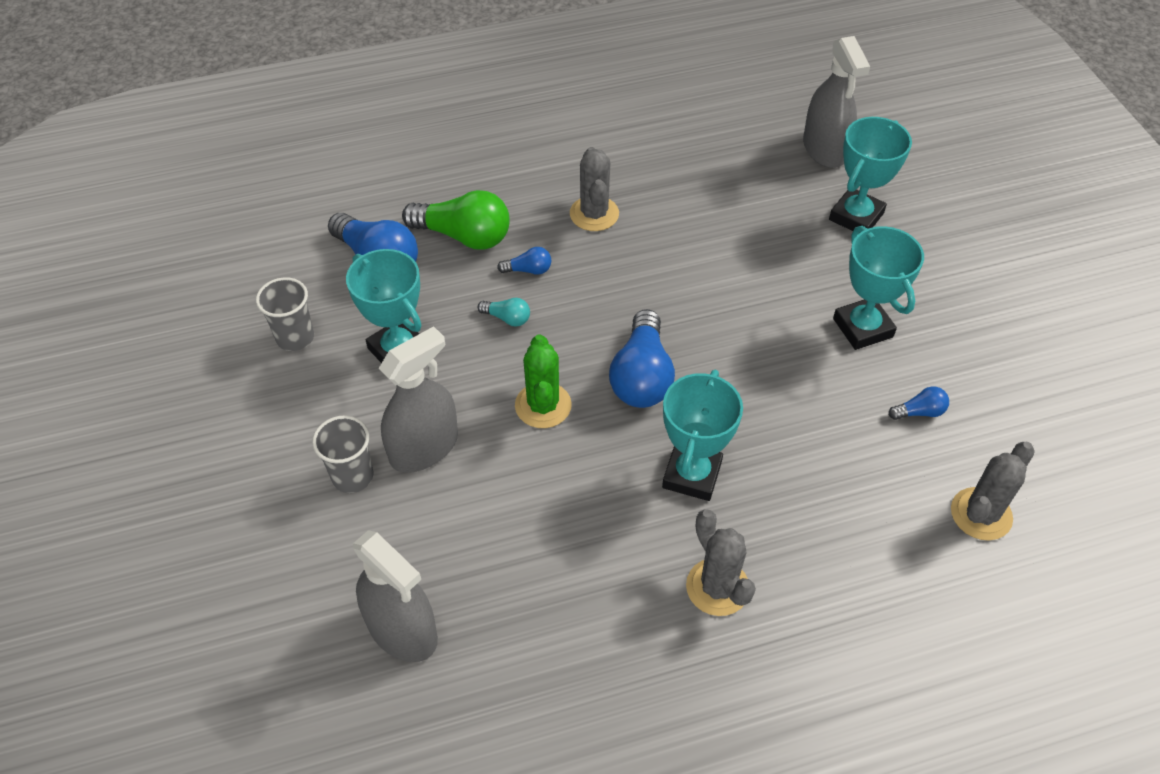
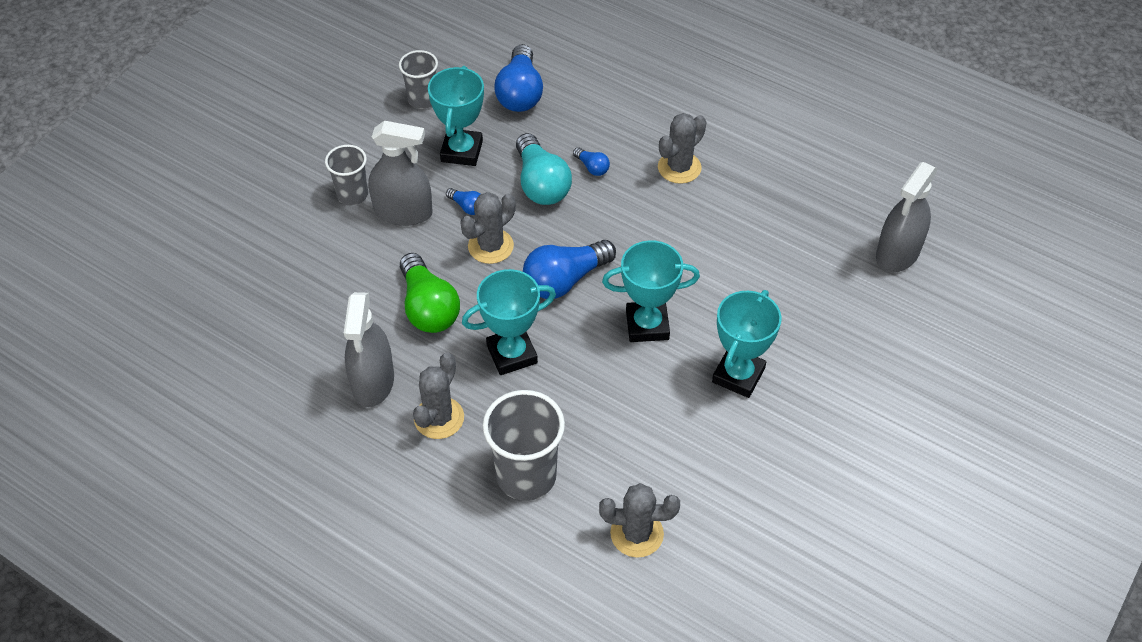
camera: 50 degrees right, 0 degrees up
(402, 630) = (275, 287): grey spray bottle -> grey spray bottle (373, 381)
(464, 236) = (585, 118): green light bulb -> green light bulb (428, 307)
(507, 318) = (541, 184): turquoise light bulb -> turquoise light bulb, size x2.14
(543, 405) = (490, 246): green cactus -> grey cactus
(848, 558) = (526, 476): none -> grey cup
(856, 216) = (847, 311): turquoise trophy -> turquoise trophy (647, 325)
(919, 412) = (693, 450): blue light bulb -> blue light bulb (467, 207)

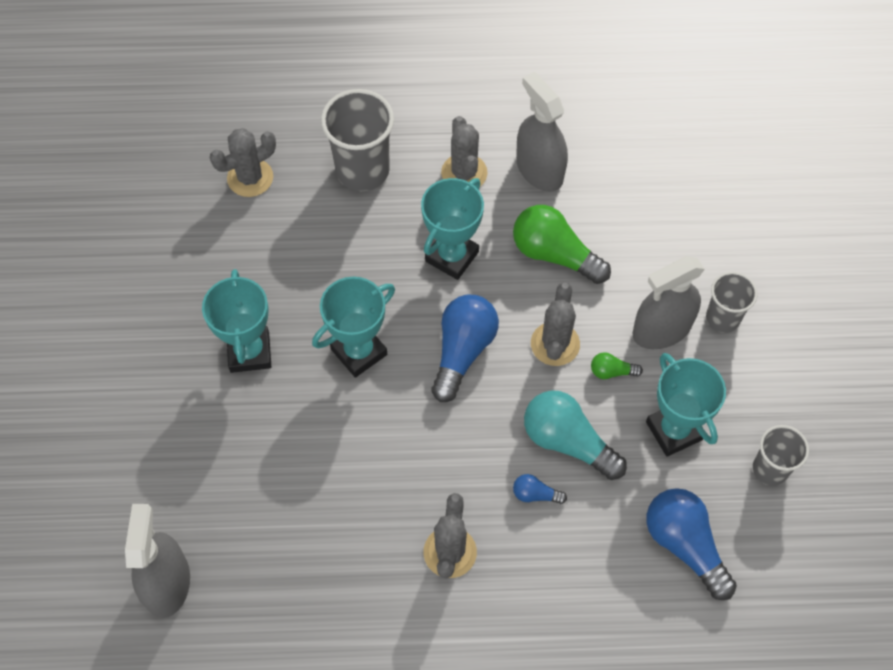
camera: 145 degrees right, 10 degrees up
(467, 207) = (612, 371): blue light bulb -> green light bulb

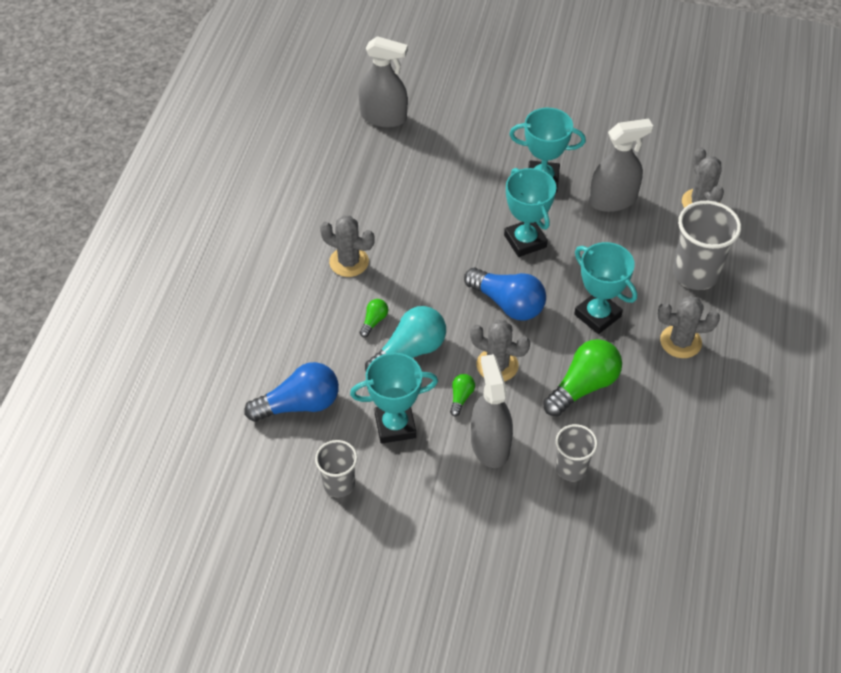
camera: 105 degrees right, 10 degrees down
(535, 494) = (374, 321): blue light bulb -> green light bulb
(539, 170) = (674, 397): grey spray bottle -> grey spray bottle (613, 200)
(722, 318) = (488, 495): grey cup -> grey cup (571, 468)

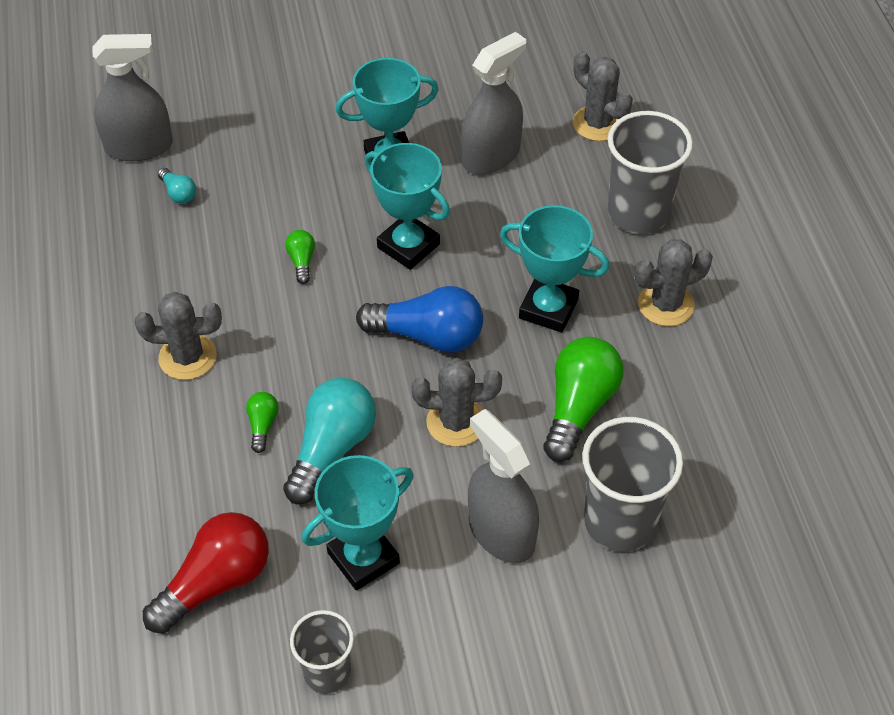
camera: 25 degrees left, 0 degrees up
(299, 405) = (215, 582): blue light bulb -> red light bulb
(394, 156) = (178, 193): none -> turquoise light bulb
(461, 397) = (431, 484): green light bulb -> green light bulb (302, 261)
(571, 468) = (620, 521): grey cup -> grey cup, size x1.64

